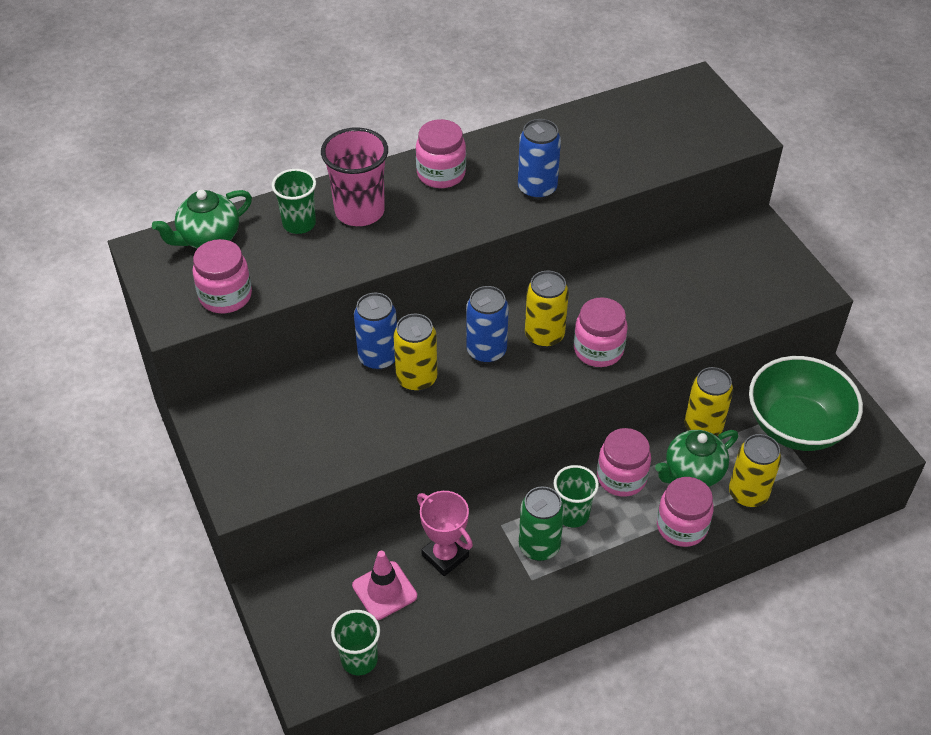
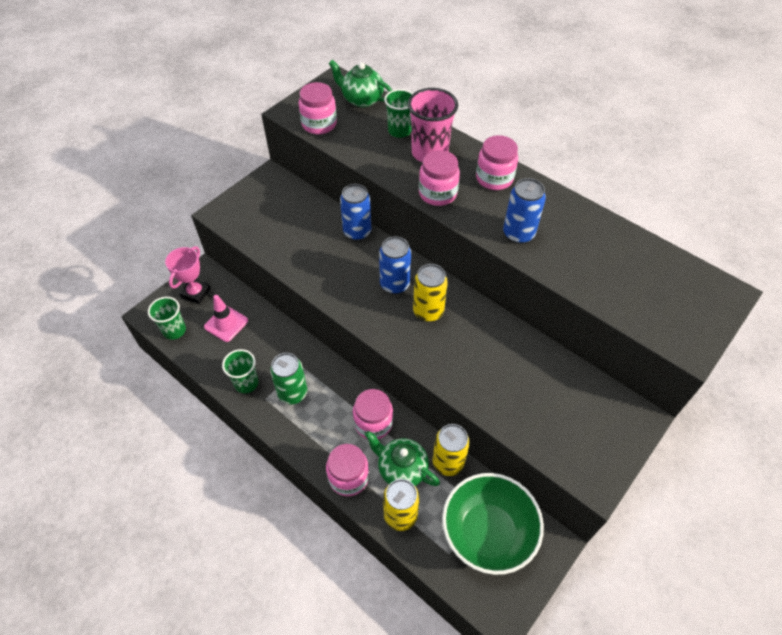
camera: 65 degrees right, 5 degrees up
(416, 379) = (350, 257): yellow can -> none
(445, 556) = (263, 344): pink trophy -> pink trophy (195, 293)
(572, 514) = (327, 403): green cup -> green cup (246, 383)
(598, 350) = (434, 348): pink jar -> pink jar (437, 193)

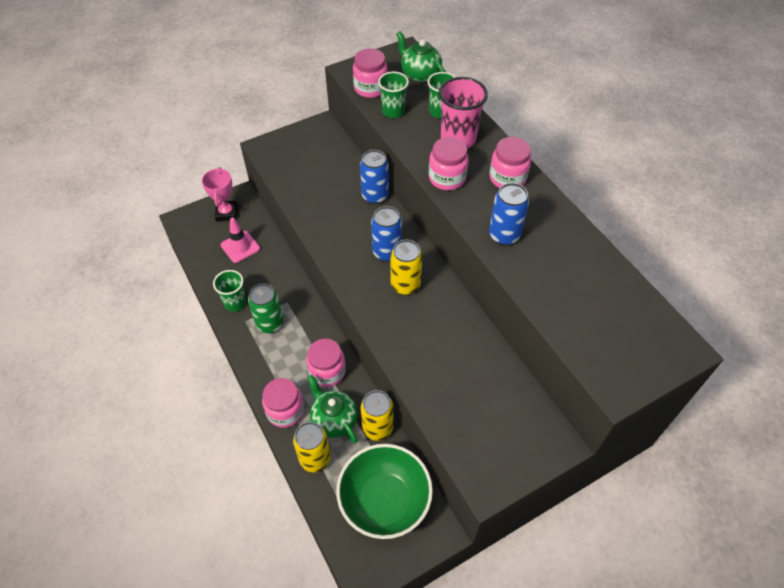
camera: 20 degrees right, 0 degrees up
(174, 330) = (196, 240): green cup -> green cup (393, 111)
(195, 293) = (226, 213): pink trophy -> pink trophy turned 45 degrees counterclockwise

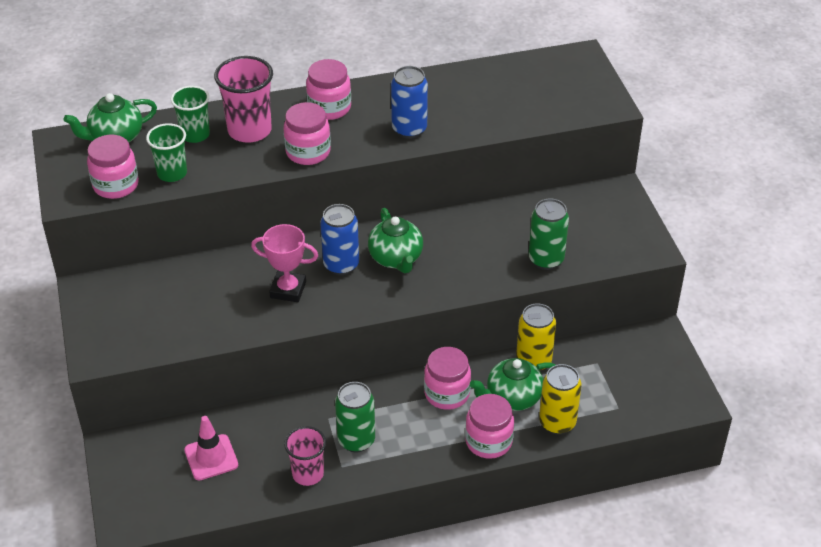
camera: 75 degrees left, 10 degrees down
(226, 213) = (137, 467): pink trophy -> pink trophy (288, 290)
(235, 303) = (308, 474): green cup -> pink cup
(375, 196) = (246, 259): blue can -> none
(384, 501) = (620, 371): green bowl -> none
(405, 285) = (396, 258): yellow can -> green teapot
(441, 395) = (546, 259): none -> green can

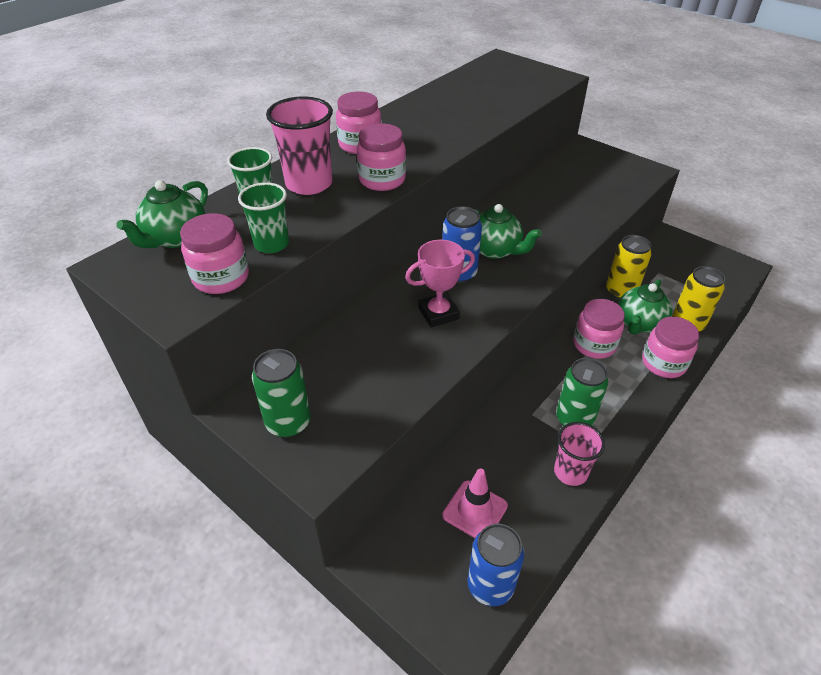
camera: 35 degrees left, 0 degrees up
(409, 129) = (444, 136): blue can -> blue can (490, 586)
(546, 259) = (597, 204): green can -> green can (288, 423)

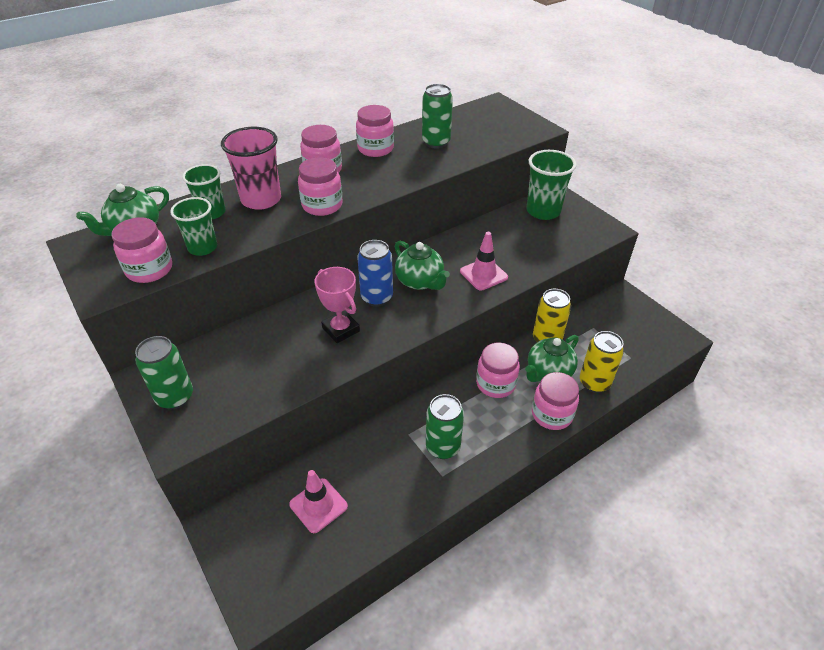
camera: 15 degrees right, 0 degrees up
(404, 116) = (375, 149): none -> pink jar
(438, 313) = (340, 329): pink trophy -> pink trophy turned 60 degrees clockwise
(464, 102) = (436, 142): none -> green can
(490, 586) = (300, 571): blue can -> none
(555, 232) = (483, 274): none -> pink traffic cone
(570, 472) = (415, 492): pink cup -> none
(579, 163) = (543, 211): none -> green cup

